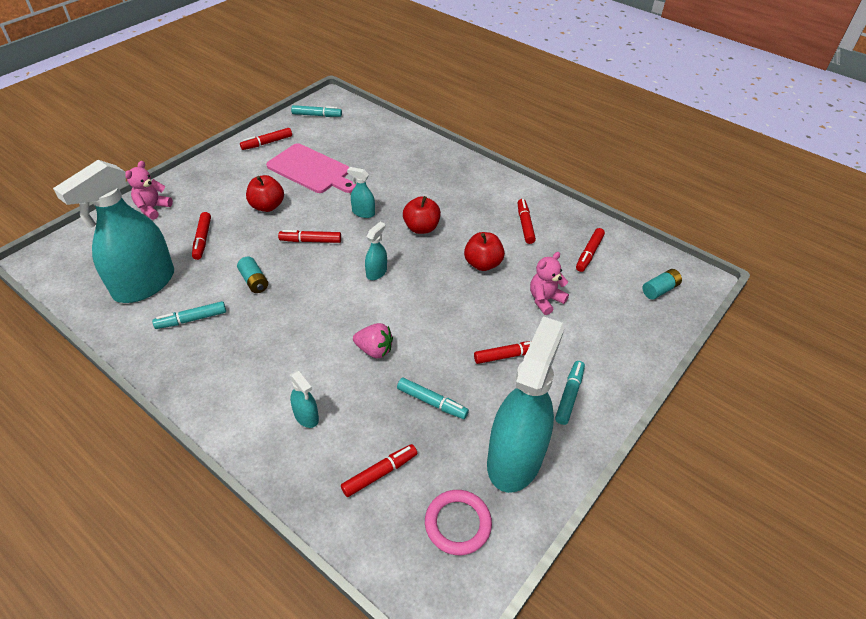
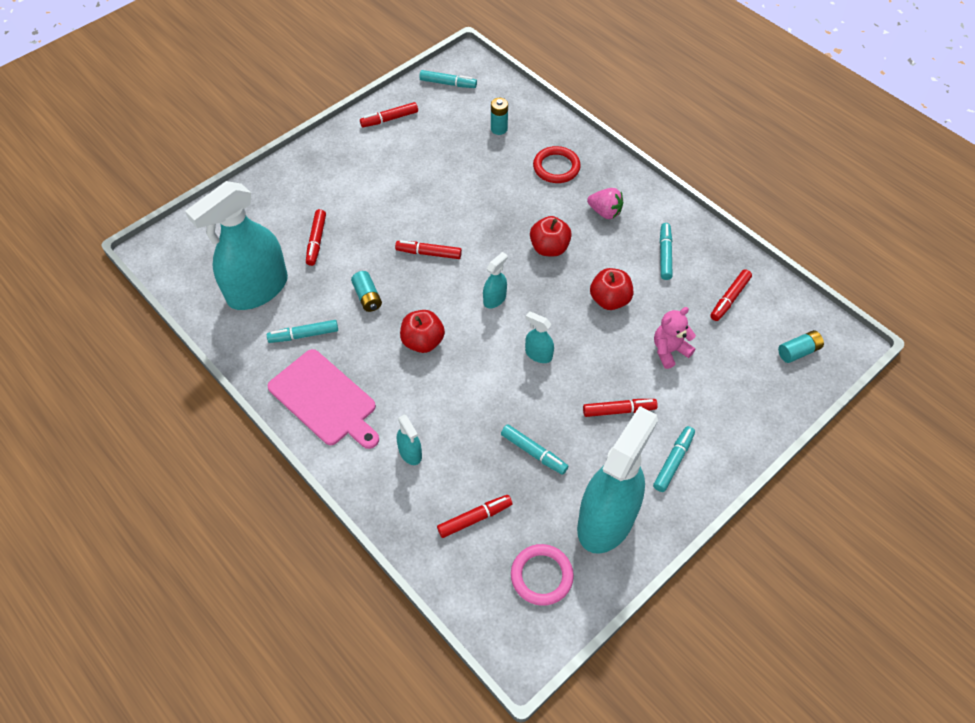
camera: 10 degrees right, 10 degrees up
(153, 208) = (265, 197): pink teddy bear -> none
(267, 206) = (385, 205): red apple -> red apple (423, 341)
(311, 170) = (436, 160): pink cutting board -> pink cutting board (325, 399)
(363, 213) = (488, 222): turquoise spray bottle -> turquoise spray bottle (538, 354)
(364, 144) = (499, 129): none -> turquoise battery
(374, 350) = (483, 389): pink strawberry -> pink strawberry (605, 212)
(418, 167) = (556, 167): none -> red ring
(525, 225) = (665, 254): red marker -> turquoise marker

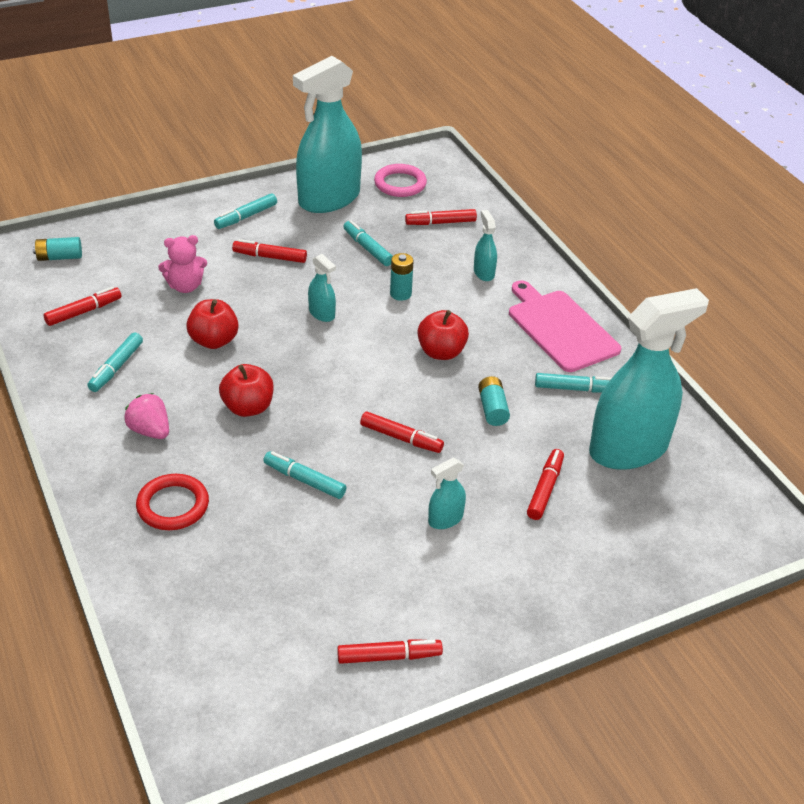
camera: 165 degrees left, 15 degrees down
(448, 83) = (261, 704): turquoise marker -> turquoise marker (304, 480)
(494, 299) = (343, 372): turquoise spray bottle -> turquoise spray bottle (445, 519)
(499, 129) = (220, 589): turquoise battery -> turquoise battery (400, 294)

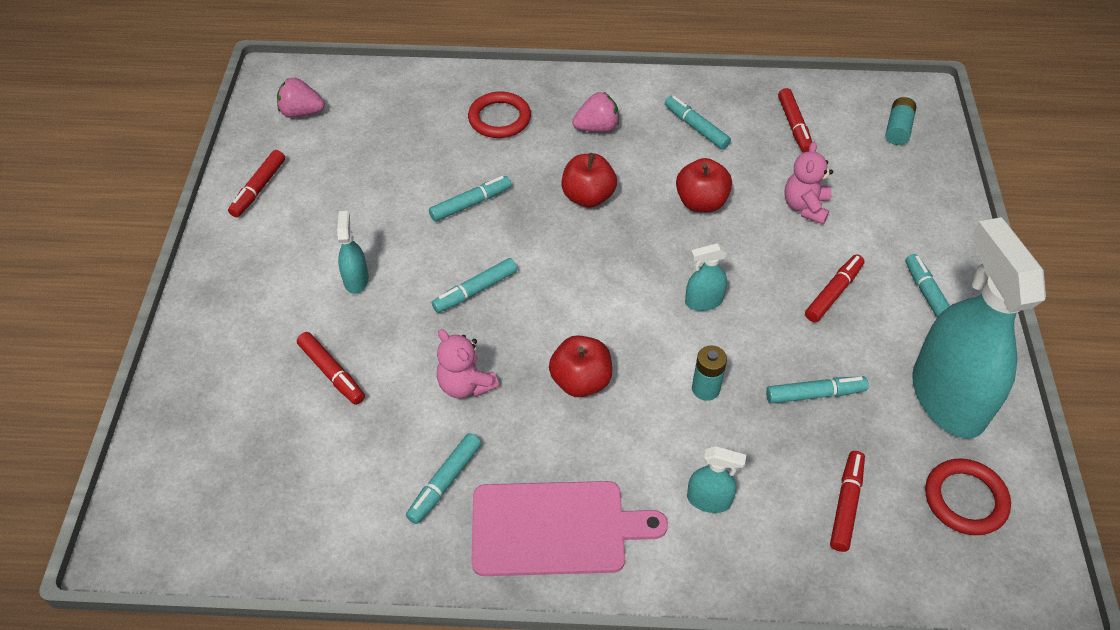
camera: 120 degrees right, 10 degrees up
(253, 683) = (301, 113): none -> pink strawberry
(400, 184) = (965, 499): pink ring -> red ring
(401, 438) = (475, 290): red marker -> turquoise marker
(492, 409) = (465, 385): turquoise battery -> pink teddy bear
(628, 449) = (326, 479): turquoise spray bottle -> none

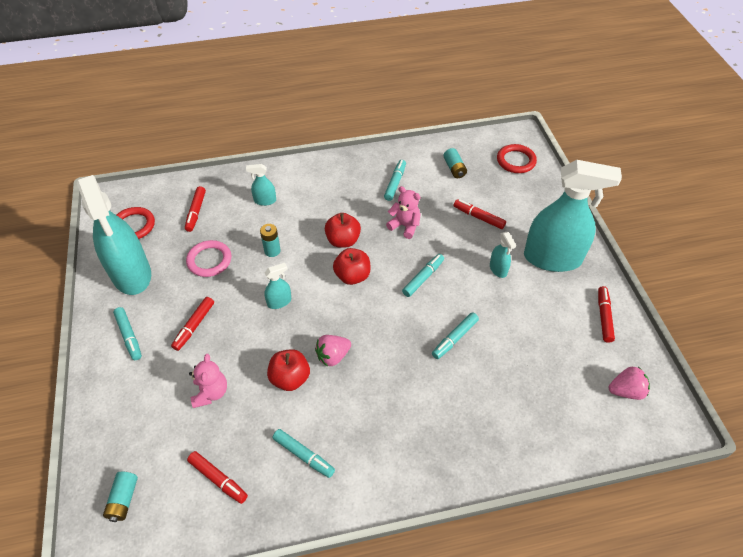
camera: 165 degrees right, 0 degrees up
(264, 278) = (552, 258): none -> turquoise spray bottle
(313, 490) = (454, 168): none -> turquoise battery
(499, 118) = (469, 424): red ring -> red ring (516, 161)
(555, 528) = (336, 176): pink cutting board -> none
(588, 197) = (374, 364): red apple -> red apple (352, 276)
(597, 128) = (386, 434): pink strawberry -> pink strawberry (333, 356)
(794, 126) = (218, 479): red marker -> red marker turned 150 degrees clockwise
(815, 394) = (209, 260): turquoise marker -> pink ring

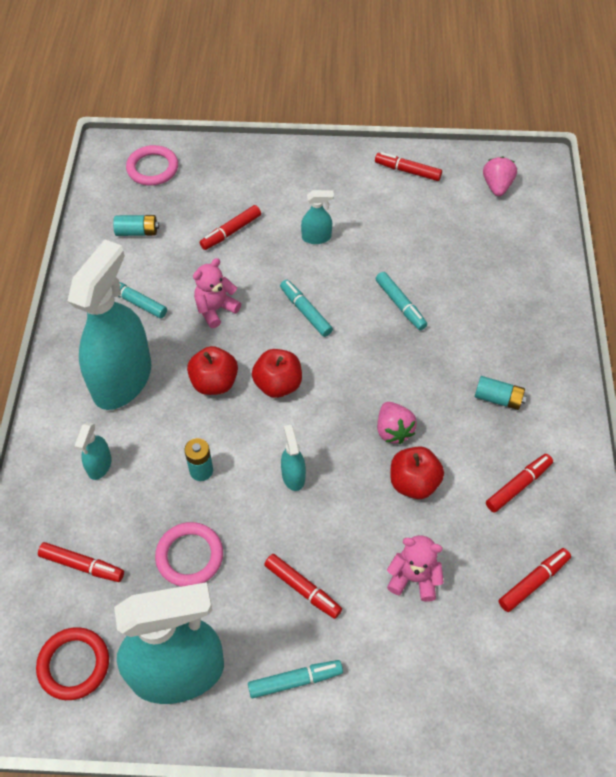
camera: 75 degrees left, 5 degrees up
(123, 499) = (544, 697): turquoise battery -> turquoise battery (498, 398)
(303, 455) = (518, 486): turquoise marker -> red marker
(516, 161) = (152, 168): red ring -> pink ring
(552, 258) = (317, 185): turquoise spray bottle -> turquoise spray bottle (122, 379)

